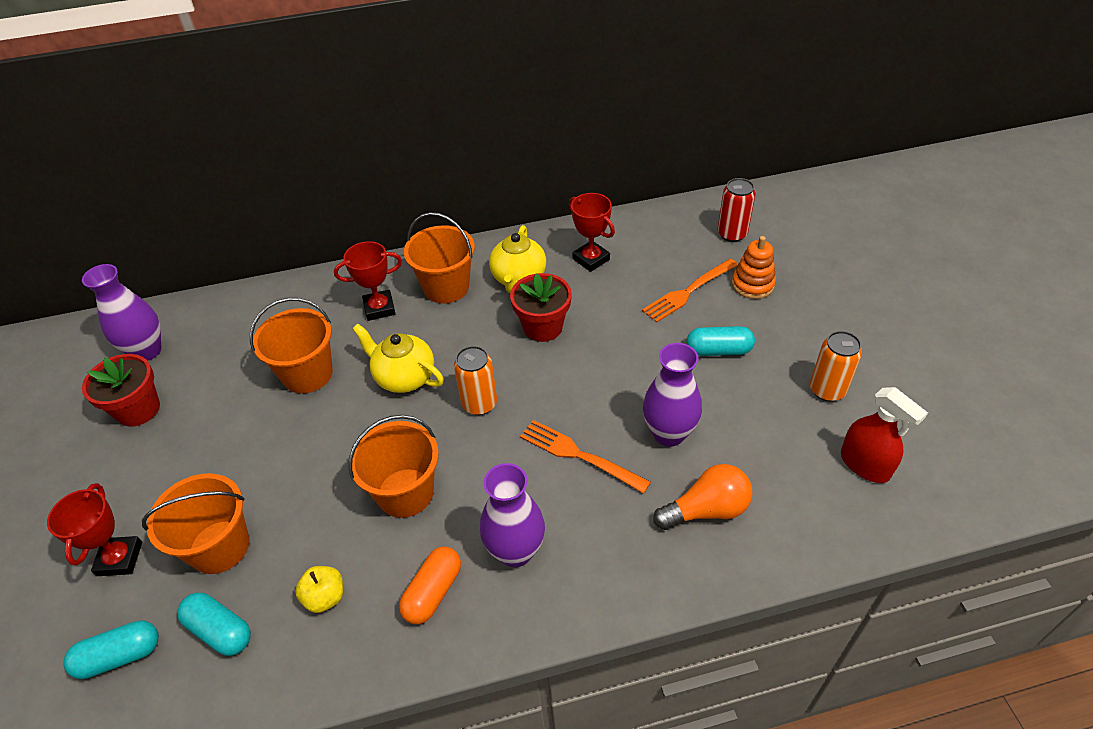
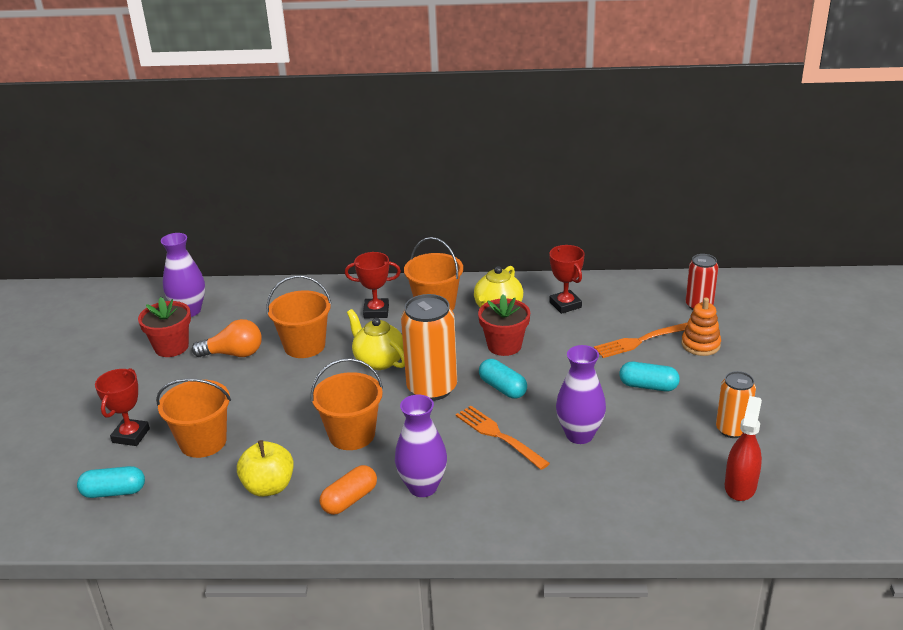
camera: 15 degrees right, 15 degrees down
(220, 630) = (187, 491): turquoise capsule -> turquoise capsule (502, 388)
(325, 597) = (269, 487): yellow apple -> yellow apple, size x1.54
(479, 403) = (432, 388): orange can -> orange can, size x1.67
(706, 510) = (588, 490): orange light bulb -> orange light bulb (234, 354)
(865, 465) = (740, 486): red spray bottle -> red spray bottle turned 135 degrees counterclockwise

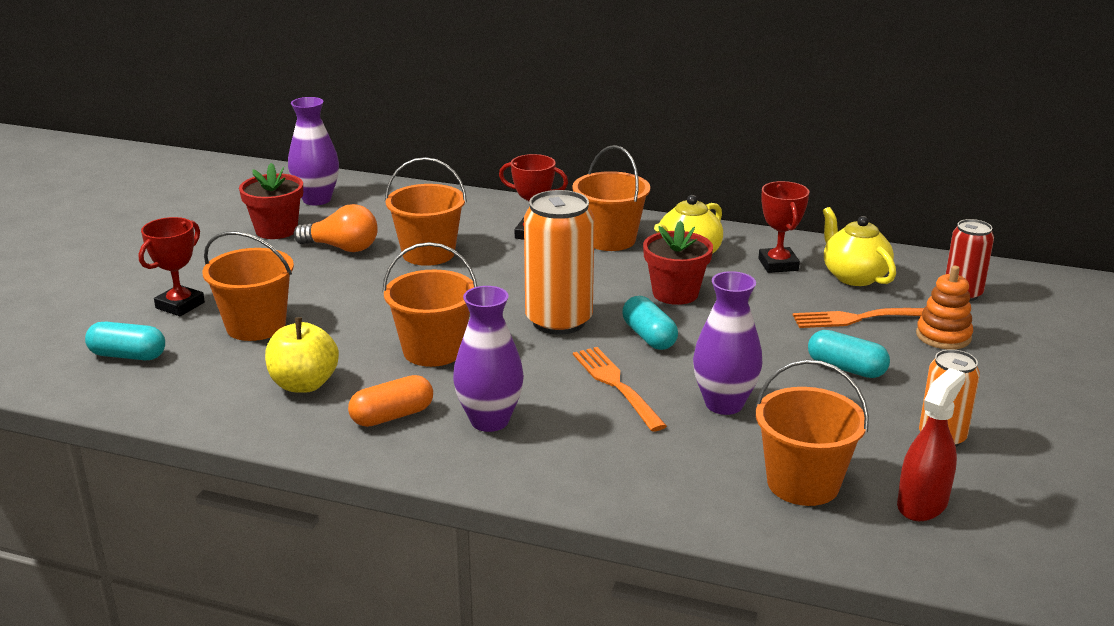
camera: 15 degrees right, 5 degrees down
(379, 360) = (509, 282): yellow teapot -> yellow teapot (854, 276)
(659, 488) = (803, 483): none -> orange bucket

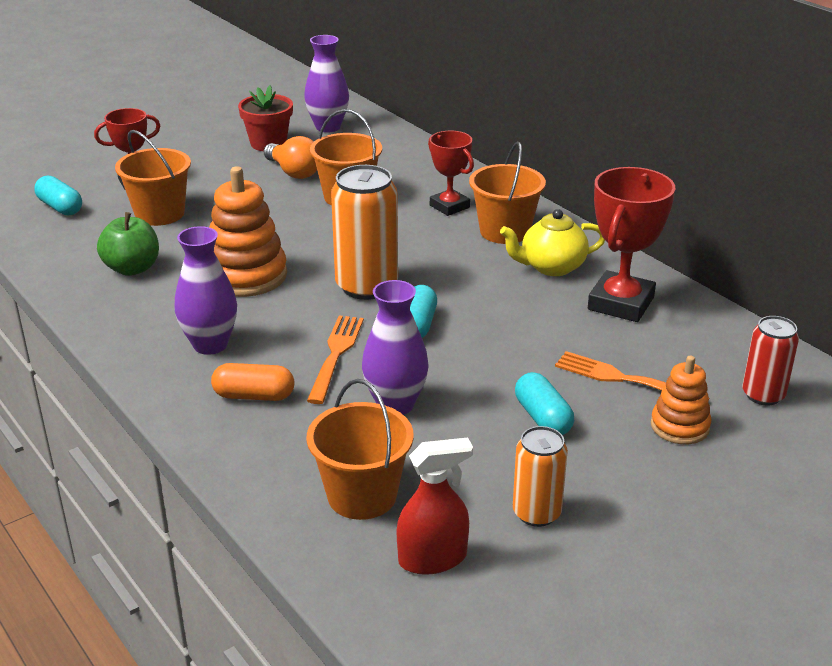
camera: 35 degrees right, 5 degrees up
(304, 384) = (132, 268): yellow apple -> green apple
(392, 416) = (154, 314): orange capsule -> orange capsule (254, 396)
(433, 351) = (246, 276): orange bucket -> orange stacking toy
(675, 293) = (491, 297): red flower pot -> none
(778, 264) = (620, 303): red trophy -> red trophy, size x1.58
(854, 276) = (677, 339): yellow teapot -> none

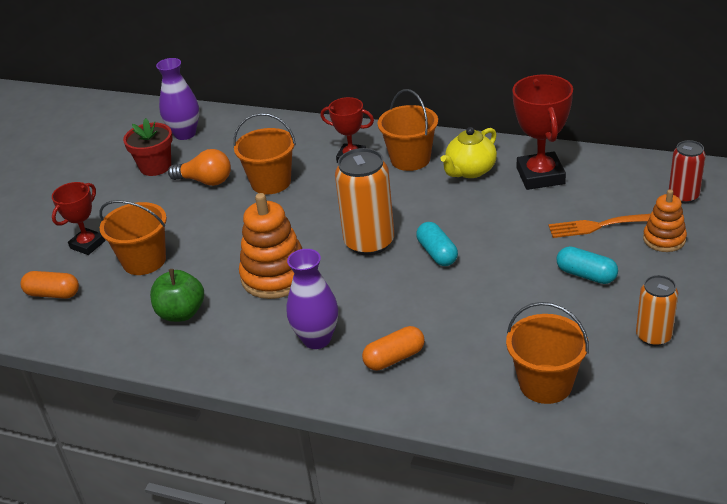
camera: 30 degrees left, 5 degrees up
(60, 207) = (53, 294): turquoise capsule -> orange capsule
(335, 355) = (411, 301): orange fork -> none
(395, 404) = (491, 314): purple vase -> none
(432, 558) = (633, 398): red spray bottle -> none

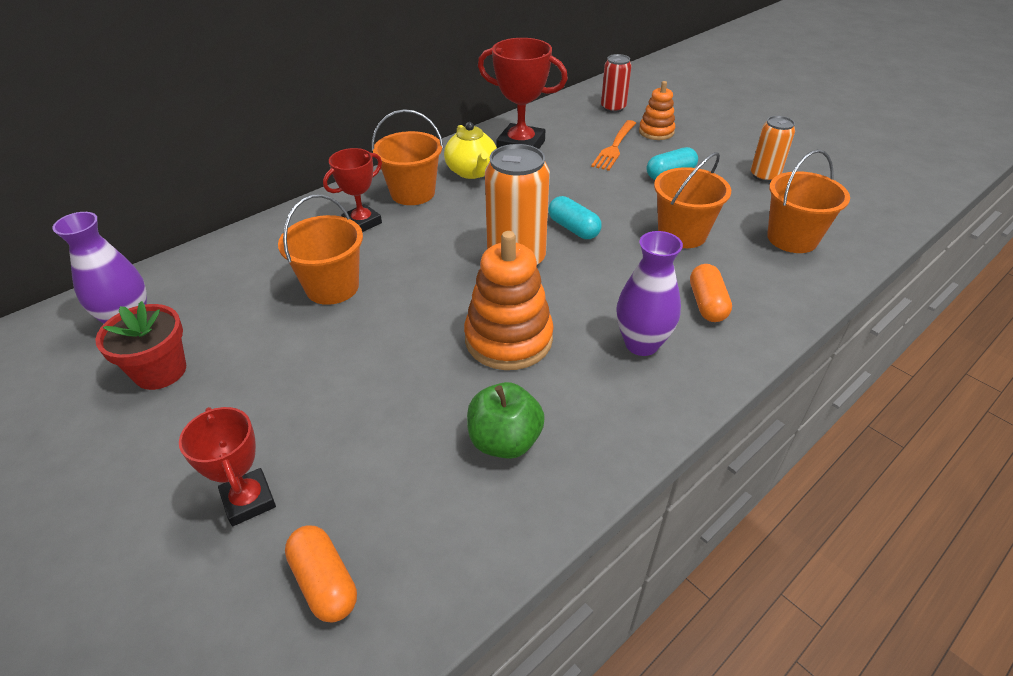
camera: 65 degrees left, 5 degrees up
(53, 294) = (324, 582): orange capsule -> orange capsule turned 75 degrees counterclockwise
(144, 261) = (358, 446): orange bucket -> orange bucket (682, 234)
(205, 181) = (258, 336): orange light bulb -> none
(437, 253) = (573, 228): turquoise capsule -> turquoise capsule turned 45 degrees clockwise

